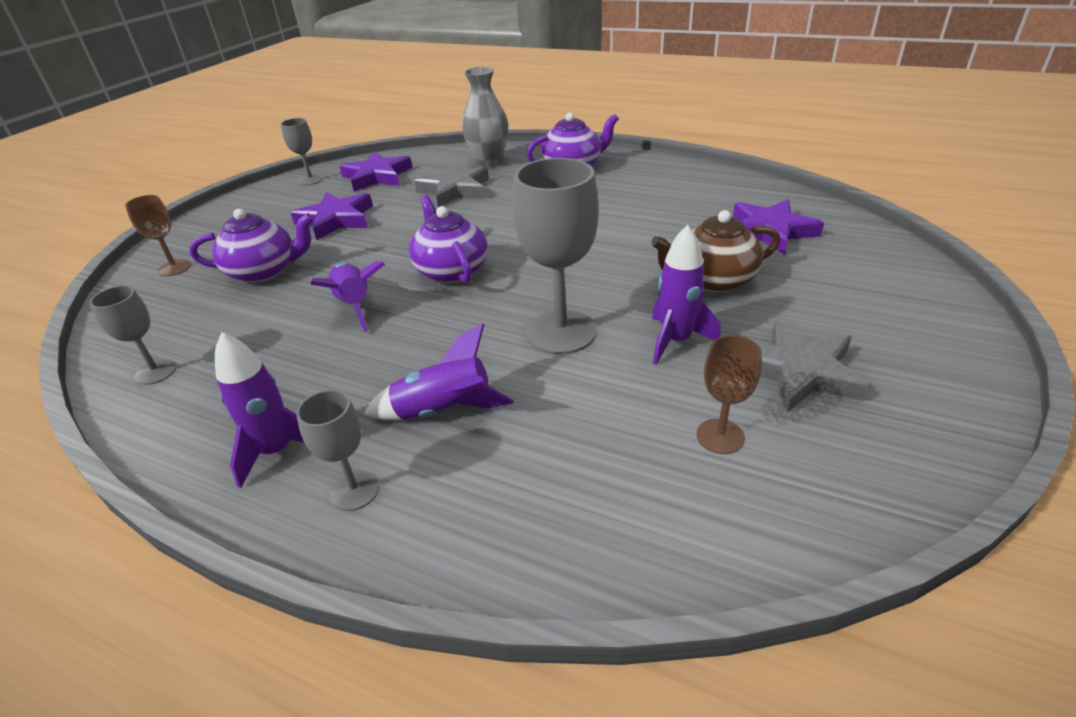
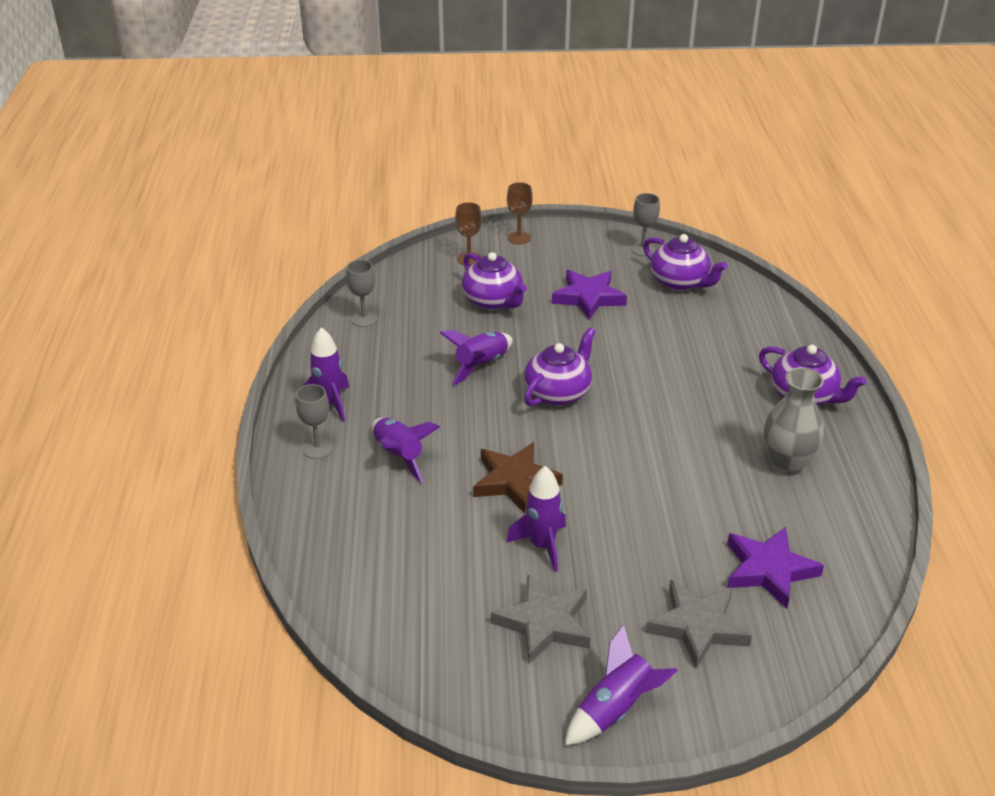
camera: 60 degrees right, 0 degrees up
(377, 176) = (680, 282): purple star -> purple teapot
(455, 190) = (692, 339): grey star -> grey star (698, 626)
(489, 162) = (767, 336): grey vase -> grey vase (786, 465)
(561, 332) = (514, 481): grey goblet -> brown star
(713, 280) = (647, 548): brown teapot -> none
(720, 436) = (446, 593): brown goblet -> brown goblet (519, 238)
(942, 359) = (615, 710): none -> purple rocket

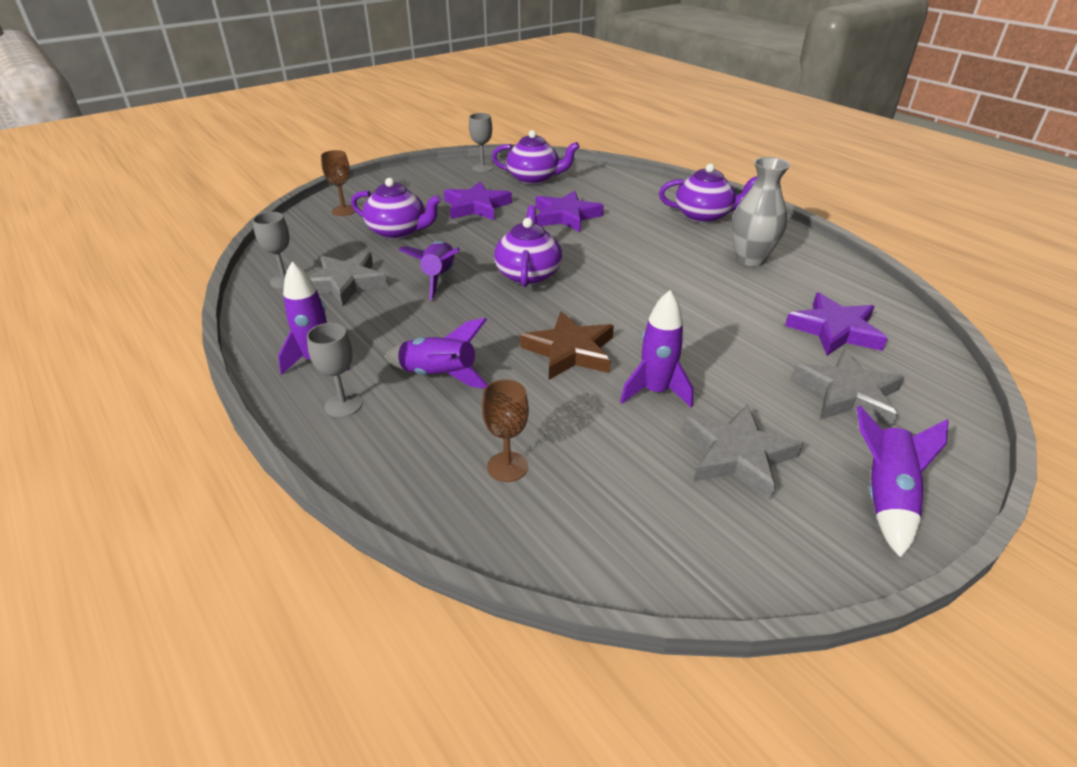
camera: 35 degrees left, 0 degrees up
(406, 340) = (345, 283): none -> grey star
(519, 238) = (374, 186): brown goblet -> brown goblet (507, 467)
(661, 341) = (566, 216): none -> purple star

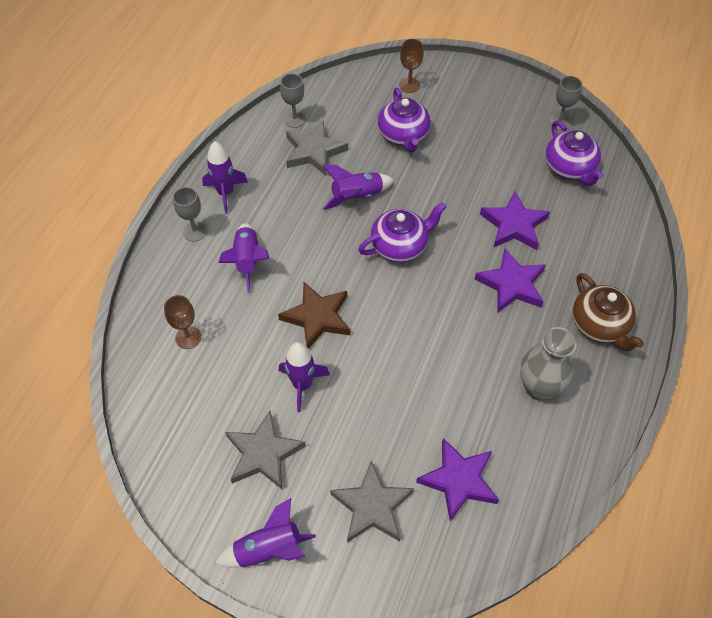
camera: 60 degrees right, 20 degrees up
(476, 206) = (482, 158): purple star -> purple star (512, 284)
(704, 216) = (599, 325): purple teapot -> brown teapot

